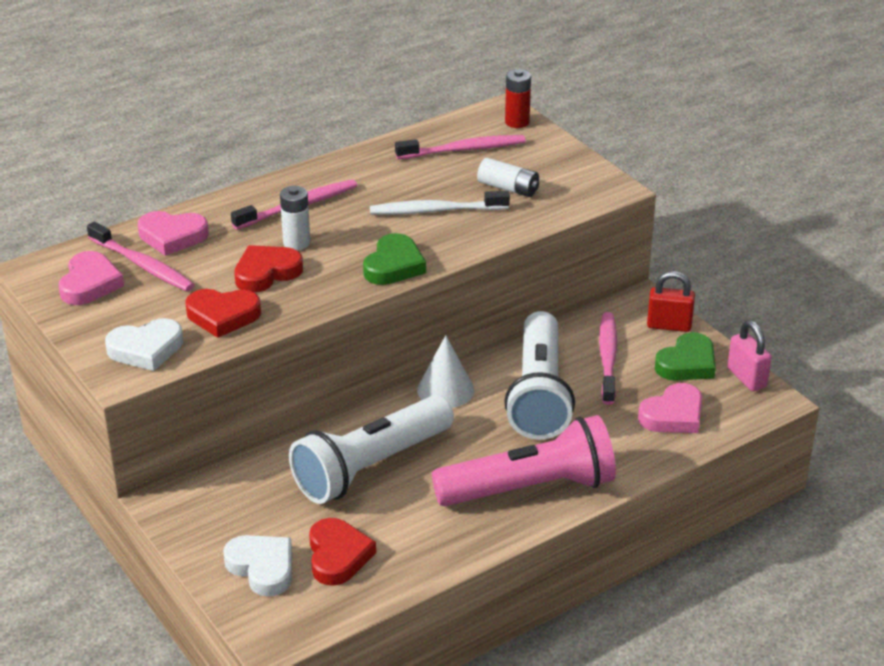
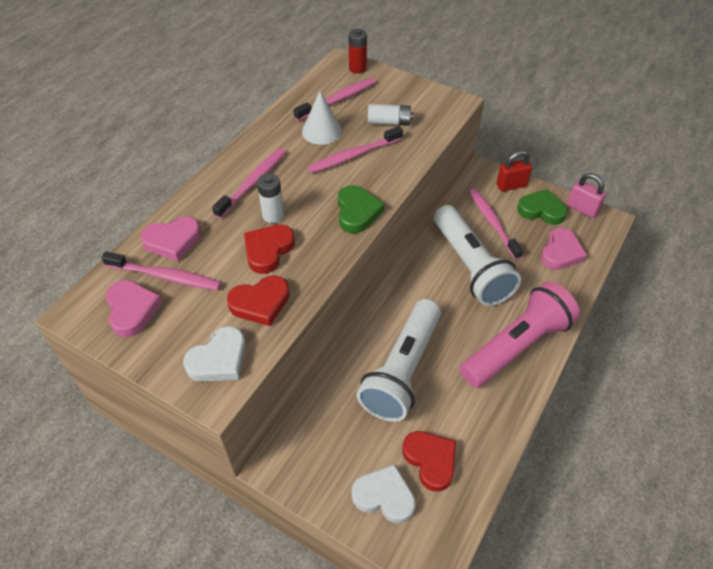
camera: 25 degrees left, 15 degrees up
(435, 210) = (353, 155): white toothbrush -> pink toothbrush
(445, 390) = (409, 285): white cone -> white cone (322, 131)
(687, 363) = (541, 210): green heart -> green heart turned 90 degrees counterclockwise

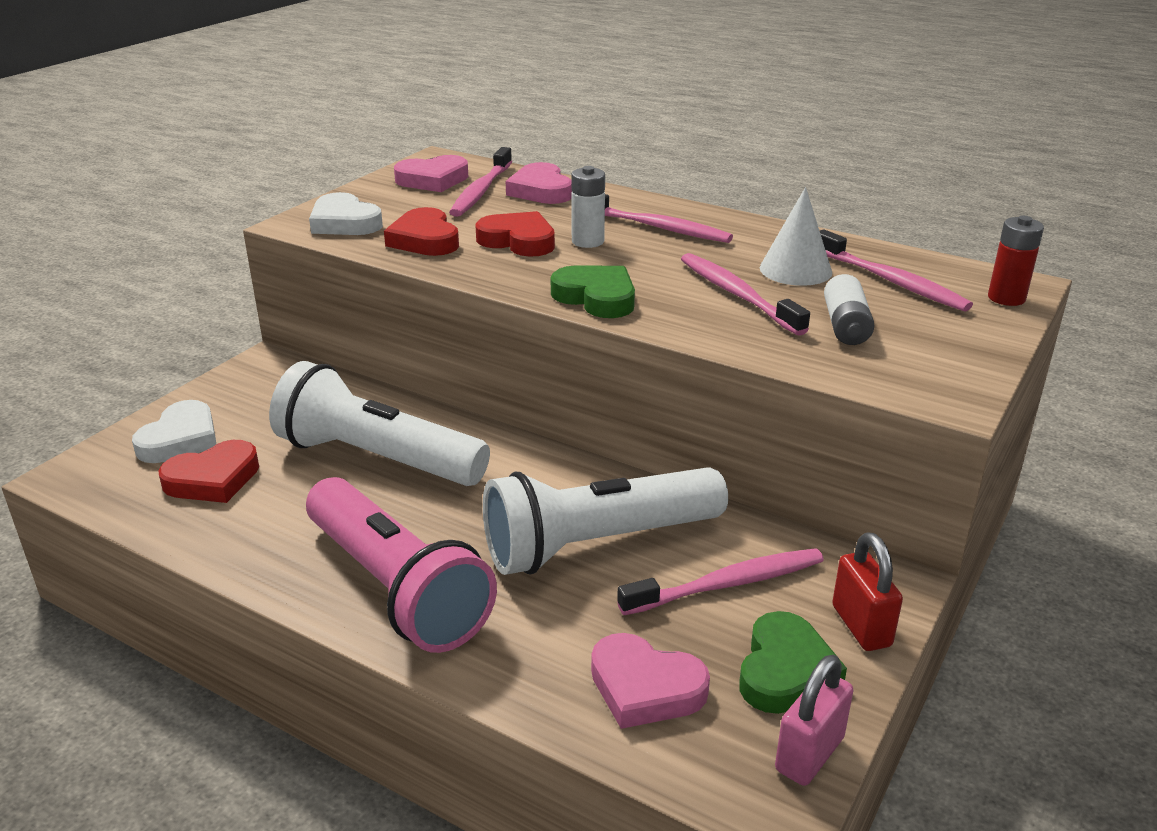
camera: 90 degrees right, 20 degrees down
(357, 212) = (596, 297): green heart -> green heart turned 135 degrees counterclockwise

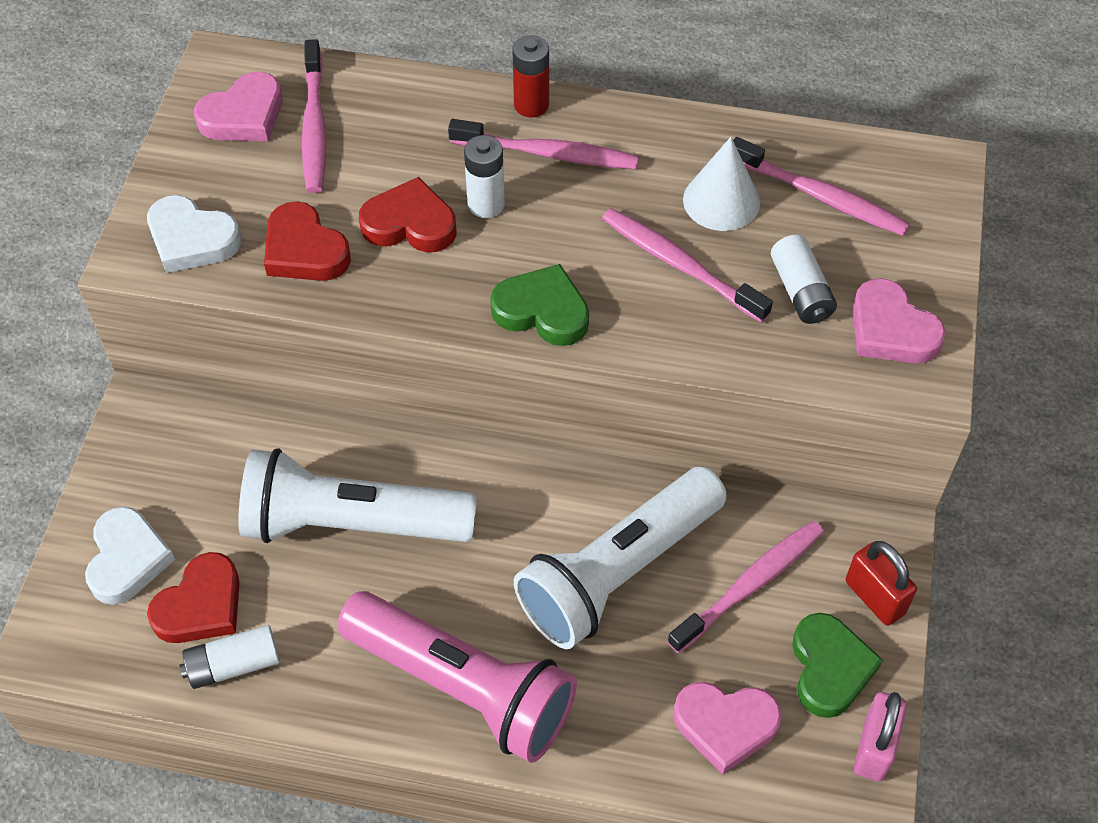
camera: 20 degrees left, 25 degrees up
(207, 522) = (233, 665): none -> white battery
(541, 190) = (384, 107): pink heart -> pink heart (891, 330)
(1006, 298) = (935, 197): red battery -> red battery (531, 105)

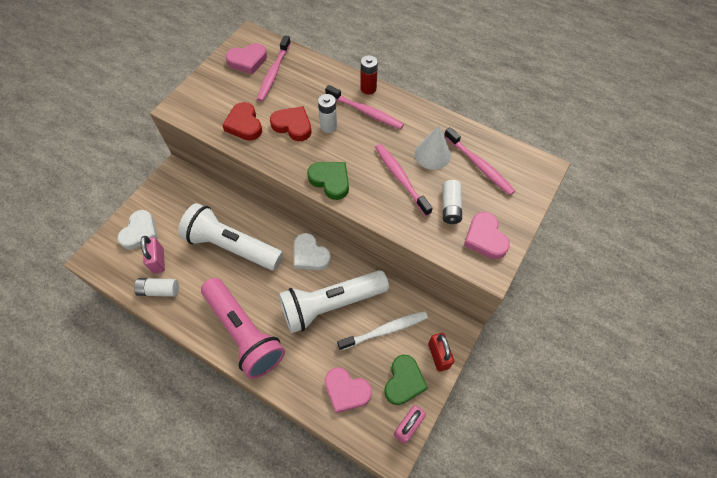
camera: 20 degrees right, 5 degrees up
(192, 239) = (202, 107): white heart -> white heart (310, 255)
(201, 605) = (158, 261): red heart -> pink padlock
(750, 585) = (385, 330): pink toothbrush -> white toothbrush

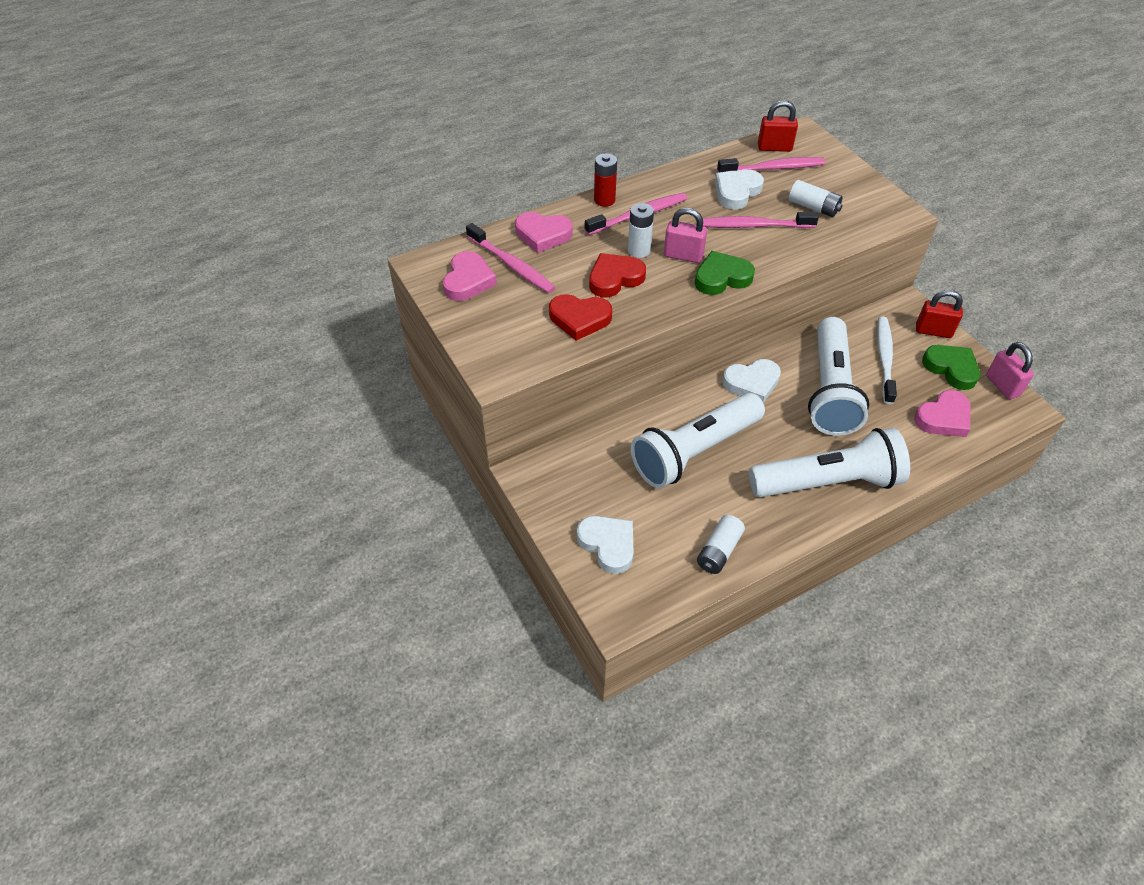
camera: 60 degrees left, 10 degrees down
(158, 261) = (670, 537): pink padlock -> pink padlock (683, 256)
(244, 332) = (827, 482): pink flashlight -> white flashlight
(432, 154) = (736, 192): white cone -> white heart
(485, 238) = (865, 201): pink heart -> pink heart (543, 235)
(506, 157) = (774, 148): none -> red padlock

